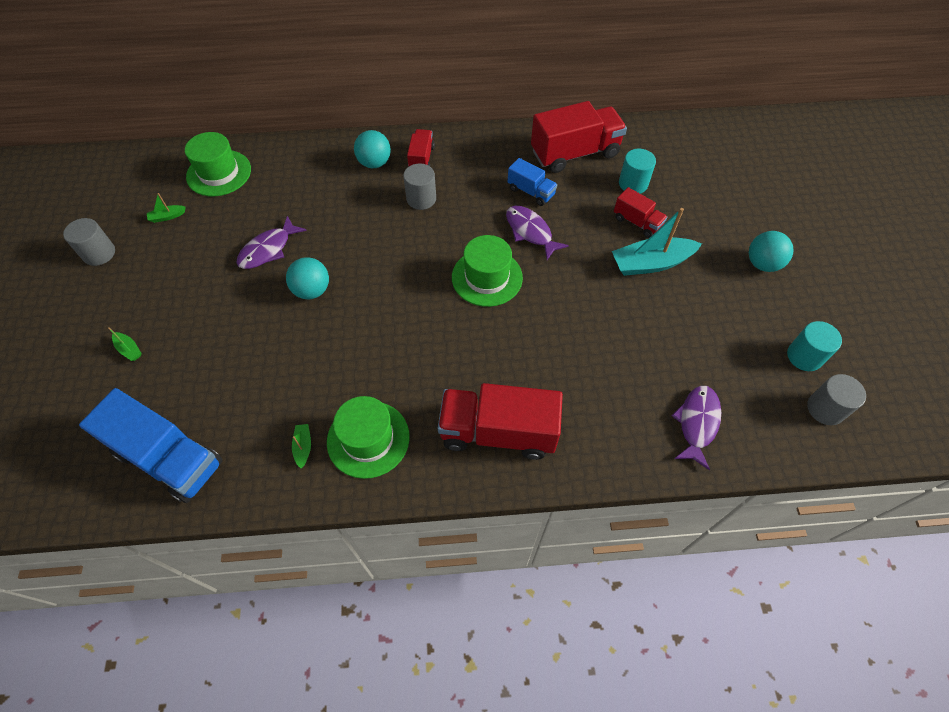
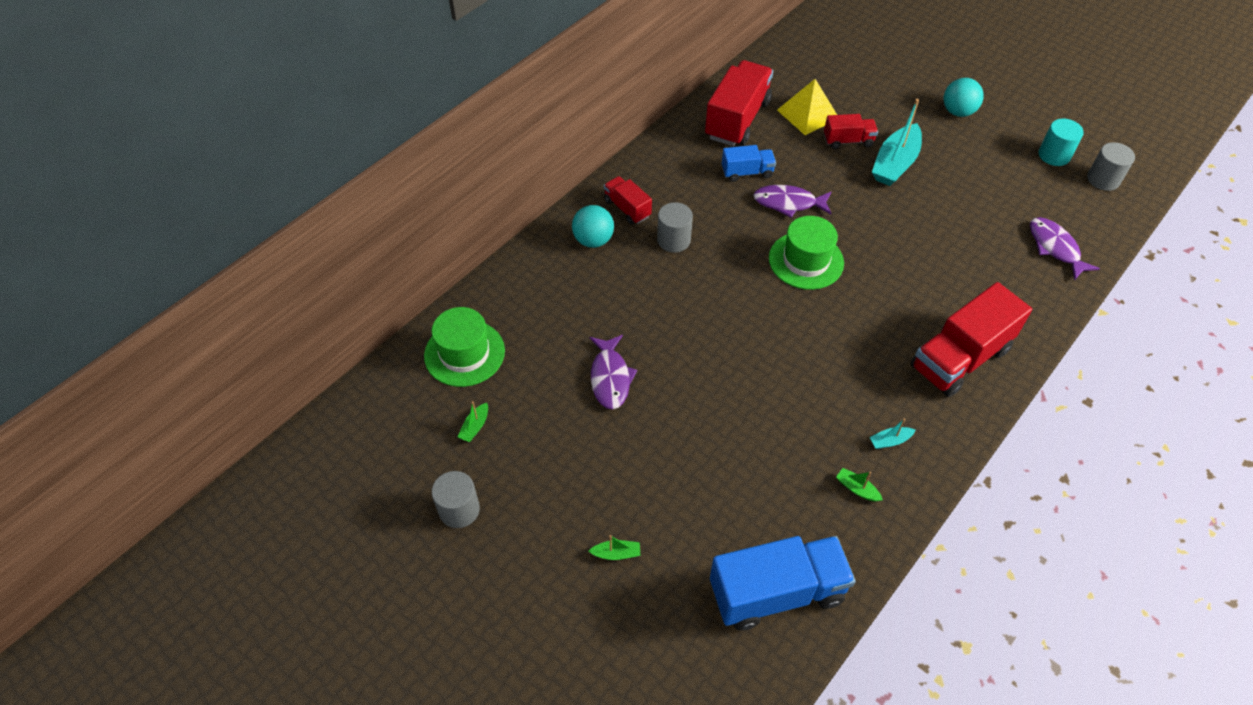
camera: 45 degrees left, 5 degrees down
(312, 290) = (694, 378): turquoise ball -> none
(368, 439) = (890, 441): green hat -> turquoise boat
(633, 184) = (807, 114): turquoise cylinder -> yellow pyramid

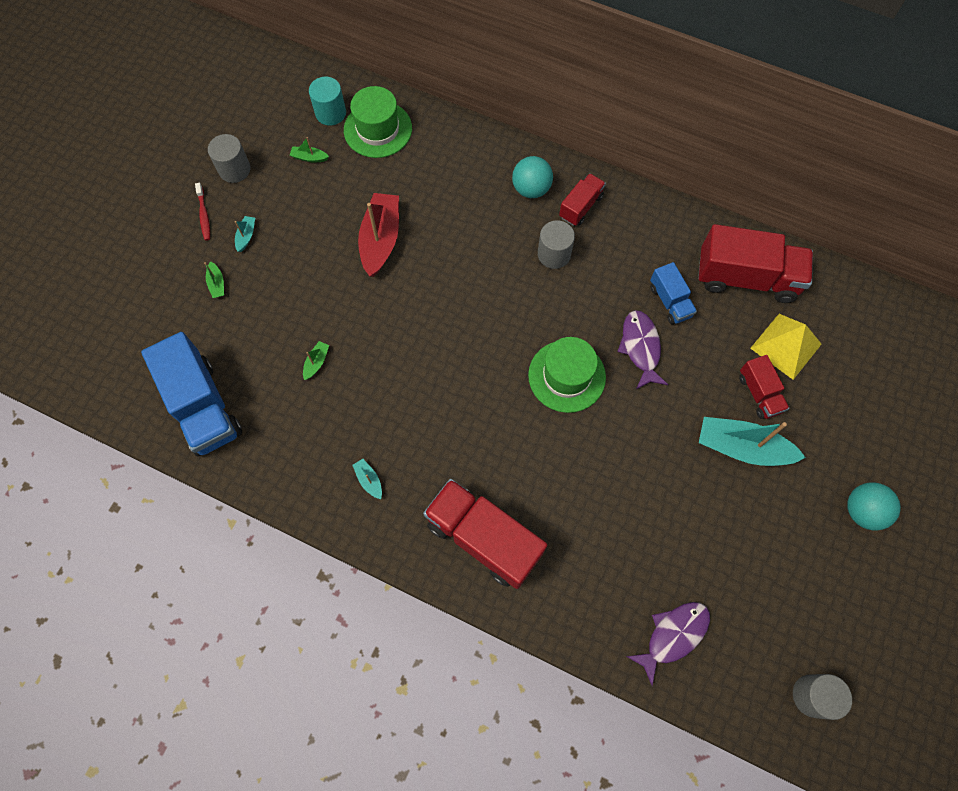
camera: 75 degrees right, 15 degrees up
(513, 554) = (204, 215): none -> red toothbrush
(560, 511) = (246, 236): none -> turquoise boat
(610, 378) = (380, 240): purple fish -> red boat
(857, 489) = (312, 457): green boat -> green boat (316, 362)
(1054, 155) = (831, 632): turquoise cylinder -> turquoise cylinder (330, 113)

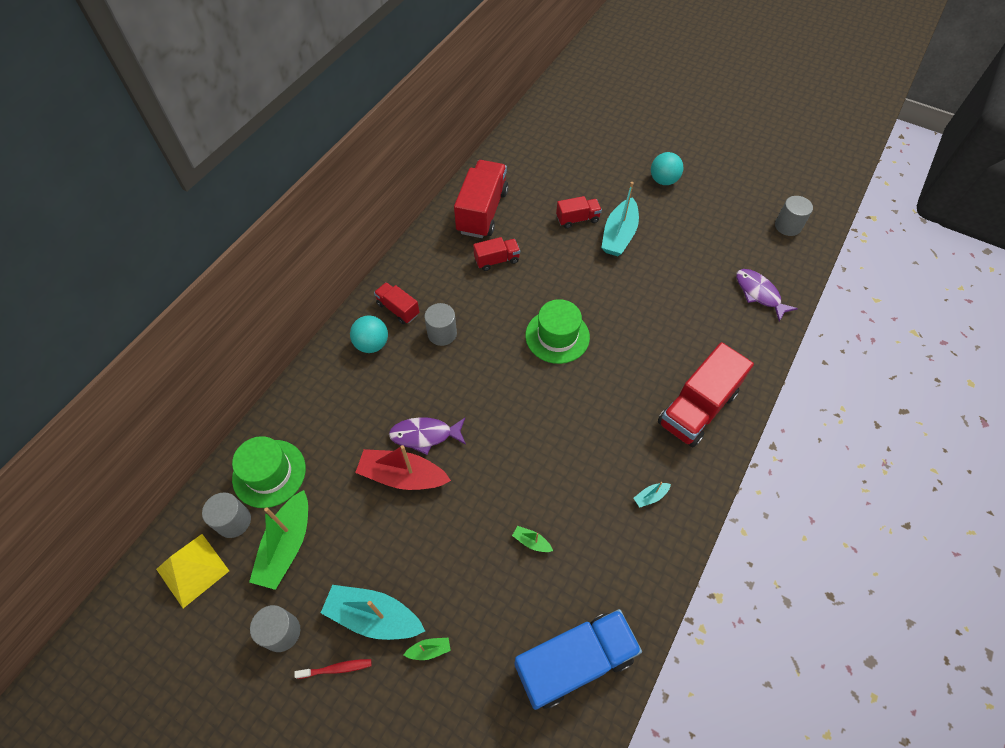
camera: 85 degrees left, 10 degrees down
(246, 236) = (374, 616): turquoise boat -> turquoise boat, size x2.29
(309, 158) = (287, 545): green boat -> green boat, size x2.29
(330, 113) = (234, 521): turquoise cylinder -> grey cylinder
(640, 347) = (535, 284): purple fish -> purple fish (425, 435)
(670, 301) = (497, 260): blue truck -> red truck
(786, 346) = (540, 198): yellow pyramid -> yellow pyramid (192, 569)

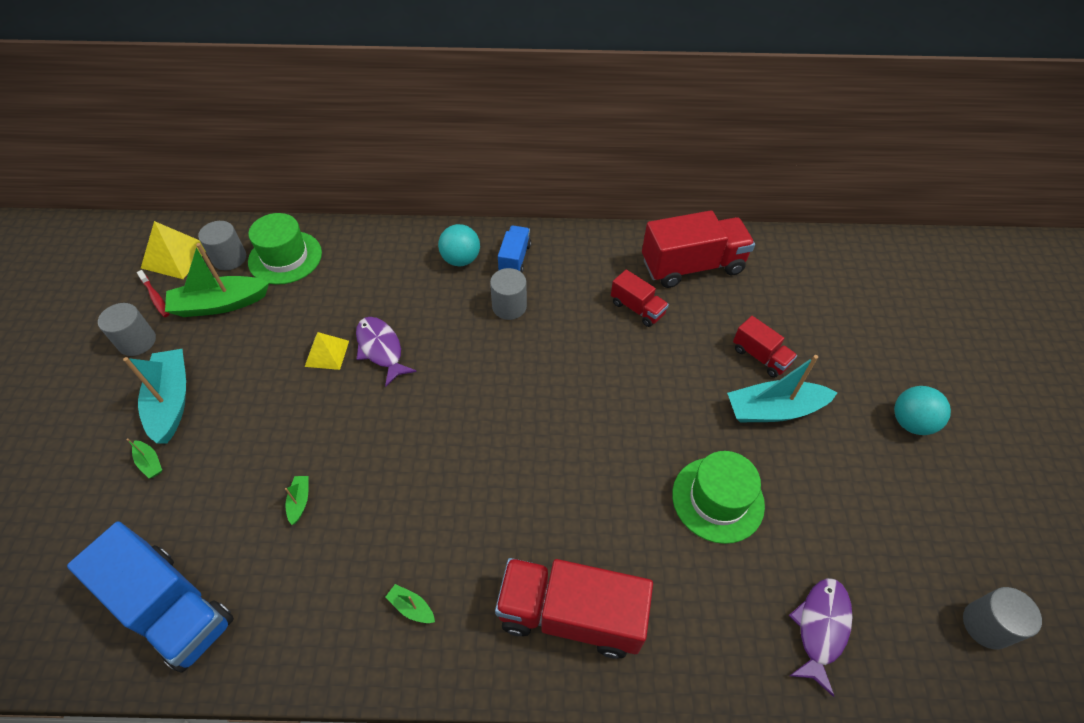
camera: 60 degrees right, 5 degrees down
(337, 668) = (113, 398): red toothbrush -> red toothbrush (155, 297)
(398, 309) = (514, 259): red truck -> blue truck
(403, 476) = (327, 353): red boat -> yellow pyramid
(557, 336) = (576, 410): green hat -> green hat (717, 499)
(650, 496) = (411, 607): turquoise boat -> green boat

